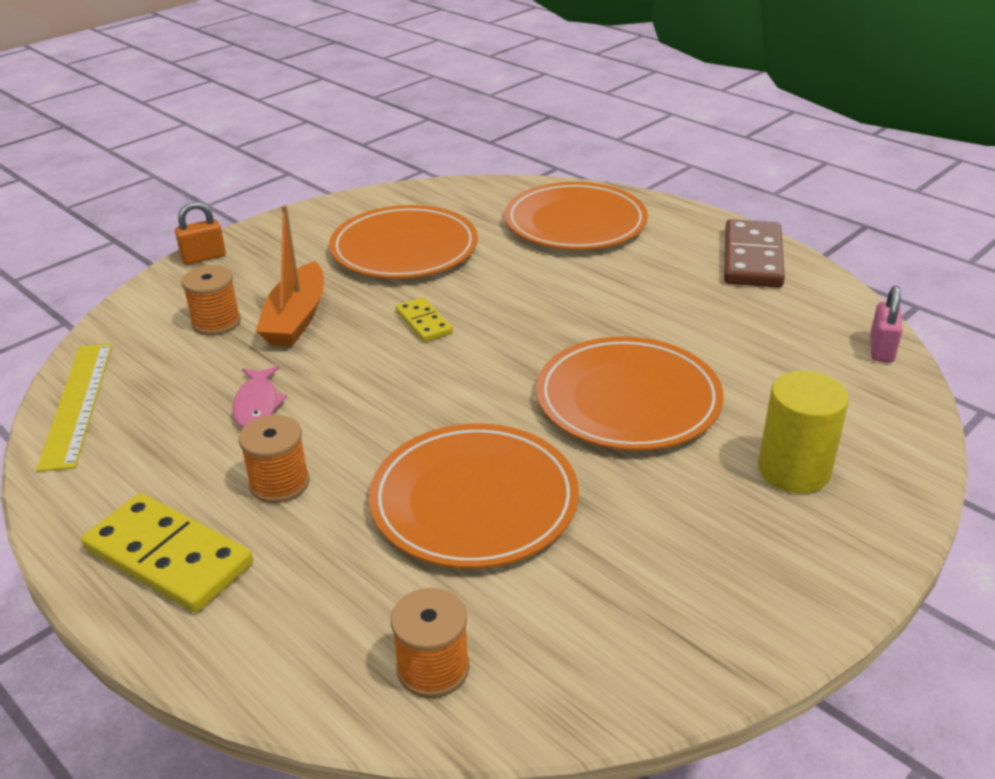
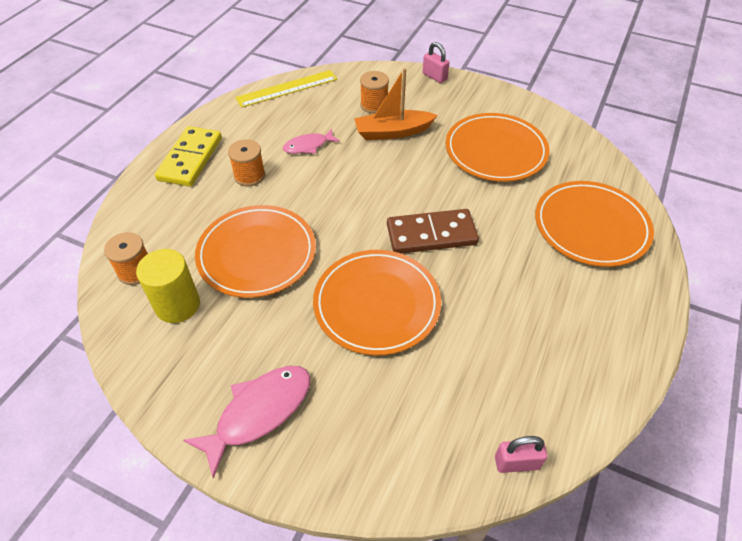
camera: 70 degrees right, 15 degrees up
(204, 257) = (434, 76): orange padlock -> pink padlock
(423, 322) = (415, 185): yellow domino -> none
(752, 258) = (611, 350): brown domino -> brown domino (431, 234)
(783, 541) = (259, 413): none -> pink fish
(794, 470) = (333, 412): yellow cylinder -> yellow cylinder (177, 305)

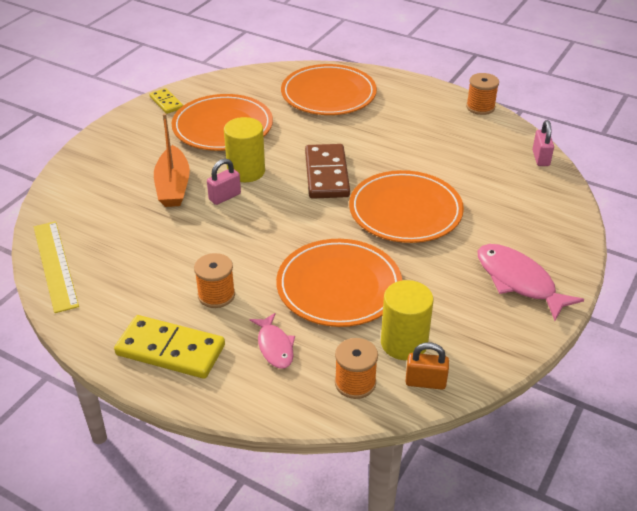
camera: 85 degrees left, 10 degrees down
(126, 322) = (425, 382): none -> orange padlock
(308, 146) = (177, 248): pink fish -> pink fish (274, 346)
(374, 105) = (120, 196): orange spool -> orange spool (480, 107)
(424, 175) = (246, 171): none -> yellow cylinder
(434, 76) = (85, 150): pink padlock -> pink padlock (225, 197)
(525, 109) = (166, 103): none -> yellow domino

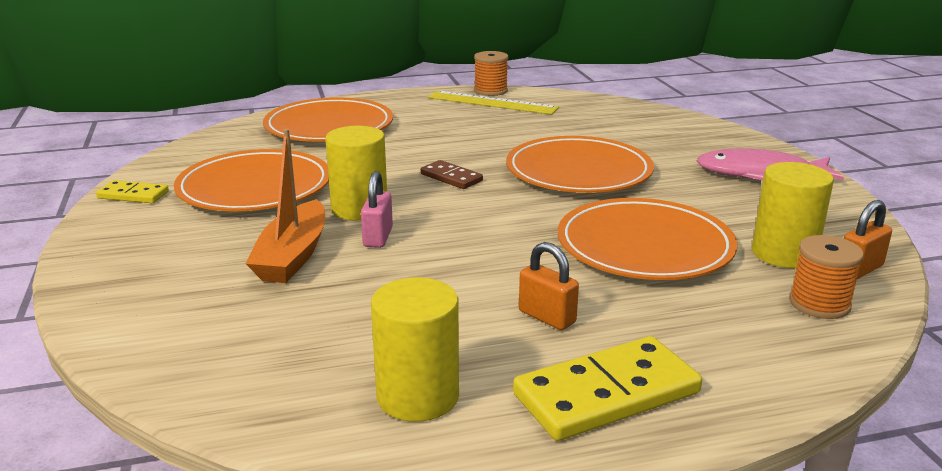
camera: 45 degrees left, 15 degrees down
(55, 265) = (272, 408): yellow ruler -> yellow ruler (492, 103)
(105, 297) = (418, 396): none -> yellow cylinder
(173, 186) = (293, 256): orange boat -> orange boat turned 60 degrees clockwise
(216, 295) = (547, 317): orange spool -> orange padlock
(274, 346) = (696, 322): pink fish -> none
(326, 174) = (451, 177): brown domino -> brown domino, size x0.54
(540, 158) = (604, 102): pink padlock -> none

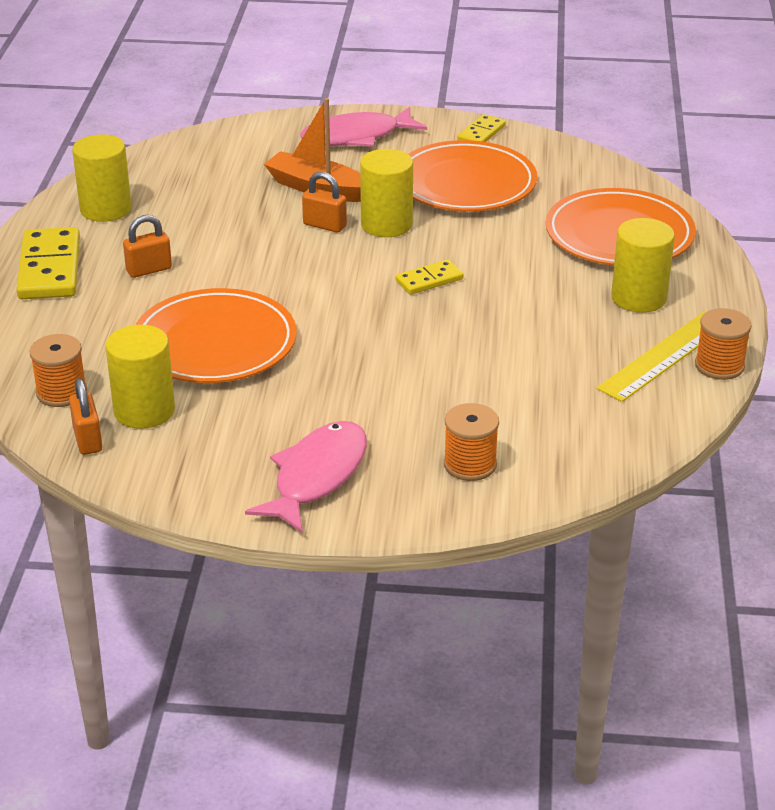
camera: 110 degrees right, 10 degrees up
(145, 257) = (357, 137): none -> pink fish
(378, 237) = (324, 225): pink padlock -> orange padlock
(423, 114) = (638, 298): none -> yellow cylinder
(451, 177) = (429, 280): brown domino -> yellow domino
(578, 171) = (399, 356): orange plate -> none
(679, 135) = (470, 464): none -> orange spool

